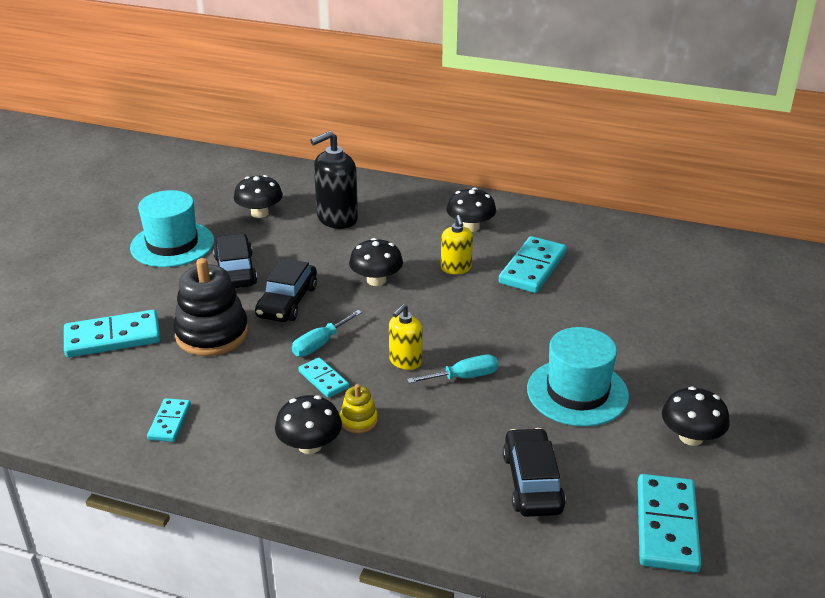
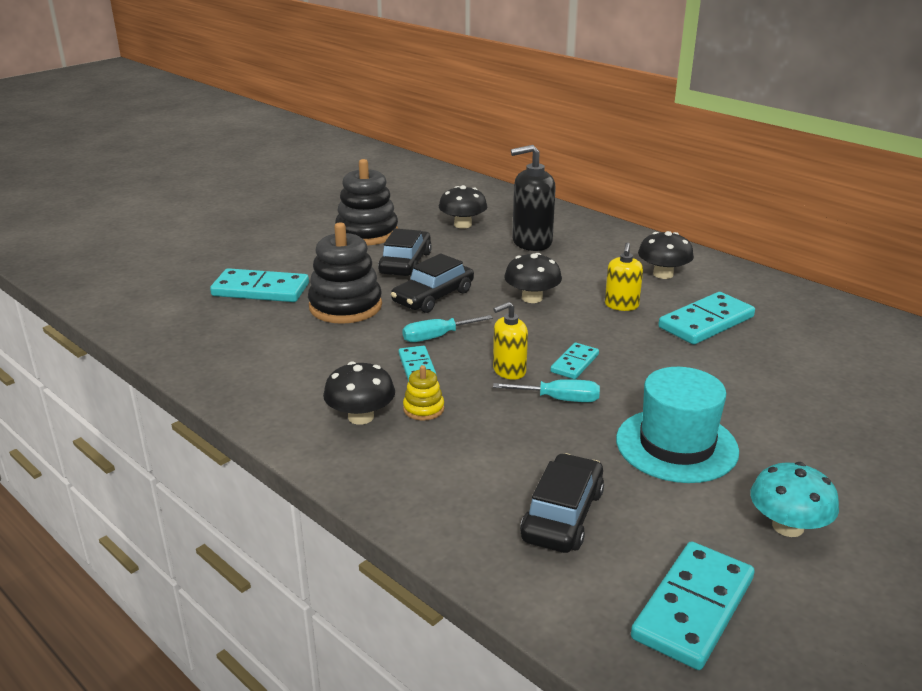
camera: 25 degrees right, 5 degrees down
(169, 422) = (253, 364): turquoise domino -> turquoise domino (574, 363)
(172, 244) = (367, 233): turquoise hat -> black stacking toy
(691, 437) = (787, 526): black mushroom -> turquoise mushroom

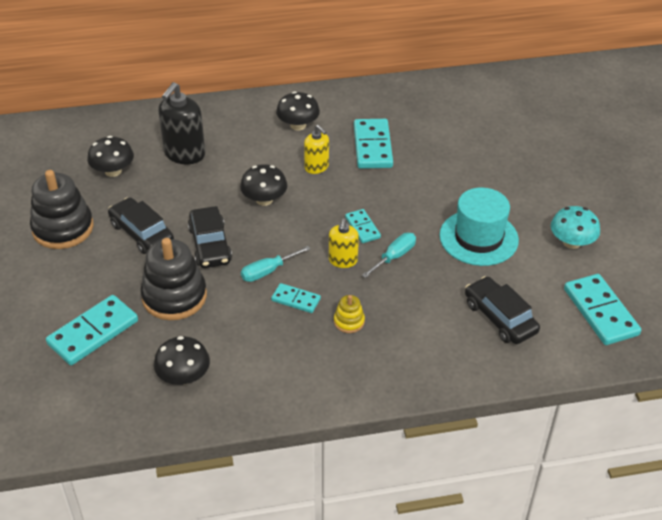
camera: 55 degrees left, 15 degrees up
(361, 417) = (330, 355): black mushroom -> black mushroom (184, 376)
(437, 337) = (267, 271): turquoise screwdriver -> turquoise screwdriver turned 45 degrees clockwise

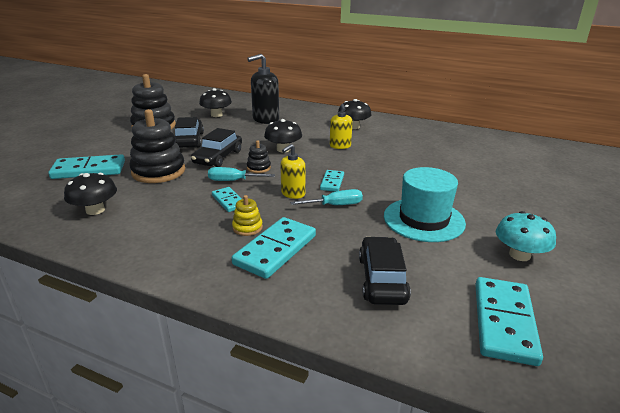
camera: 35 degrees right, 15 degrees down
(271, 241) = (258, 168): none -> black stacking toy
(373, 146) = (394, 148): turquoise domino -> turquoise domino (276, 250)

